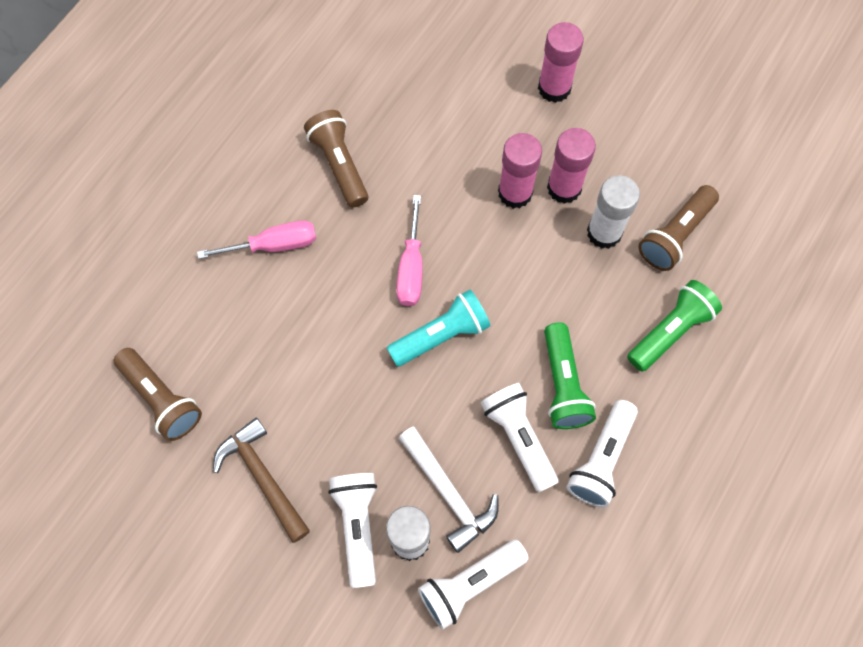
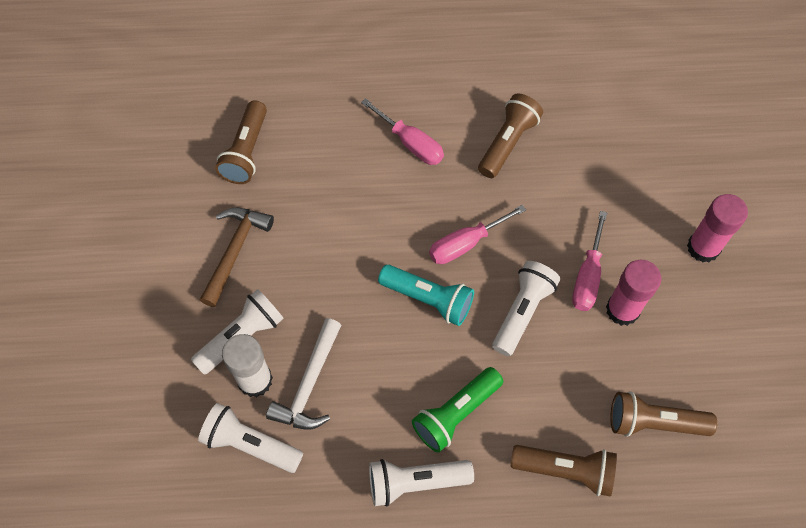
camera: 55 degrees right, 5 degrees down
(515, 193) = (587, 276): pink glue stick -> pink screwdriver
(519, 438) = (388, 407): white flashlight -> white flashlight (522, 312)
(604, 232) = (609, 364): white glue stick -> none
(670, 331) = (565, 470): green flashlight -> brown flashlight

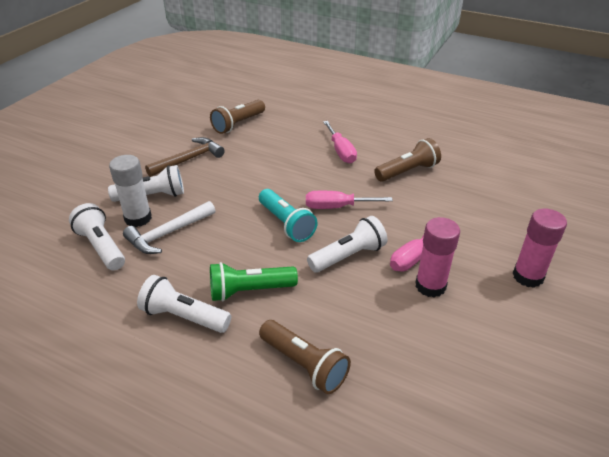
camera: 30 degrees right, 25 degrees down
(653, 422) = (406, 368): brown flashlight -> none

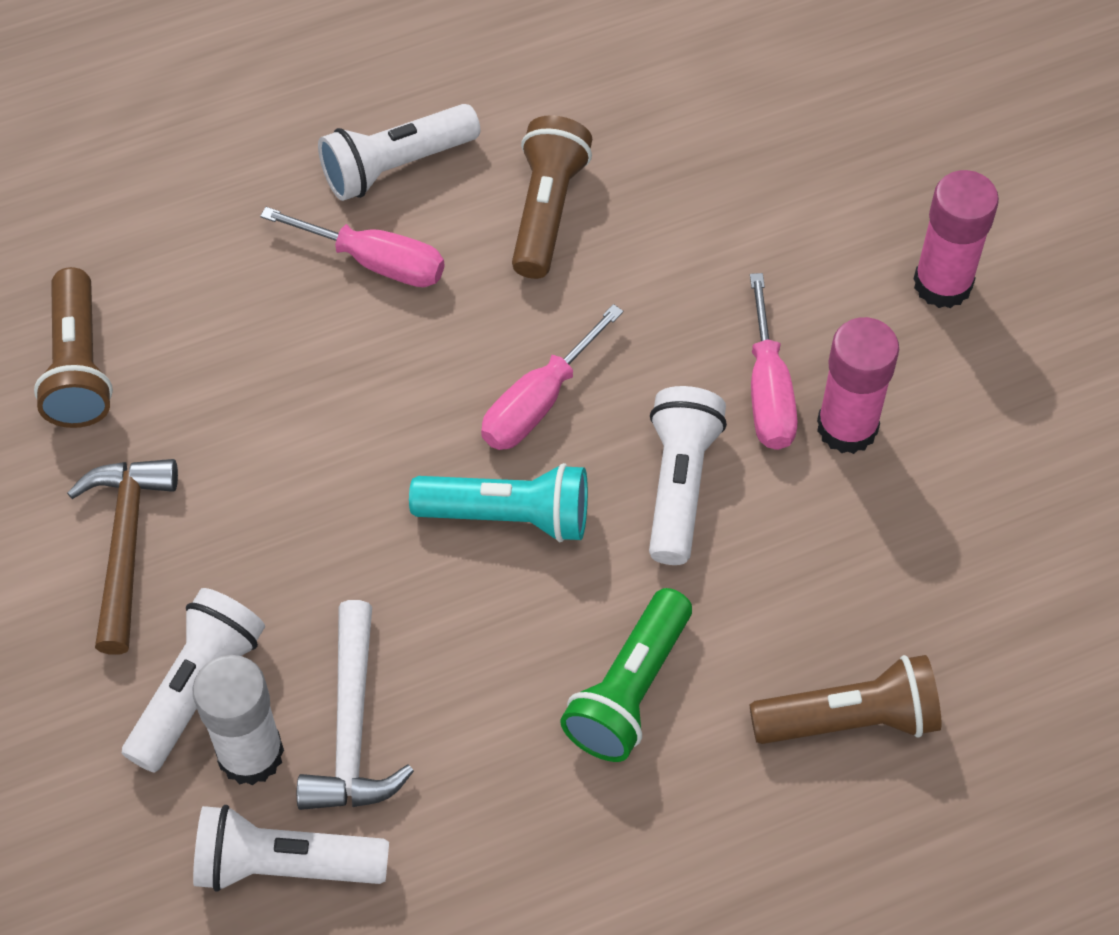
camera: 50 degrees left, 20 degrees up
(184, 316) = (603, 827): white flashlight -> white flashlight (395, 166)

